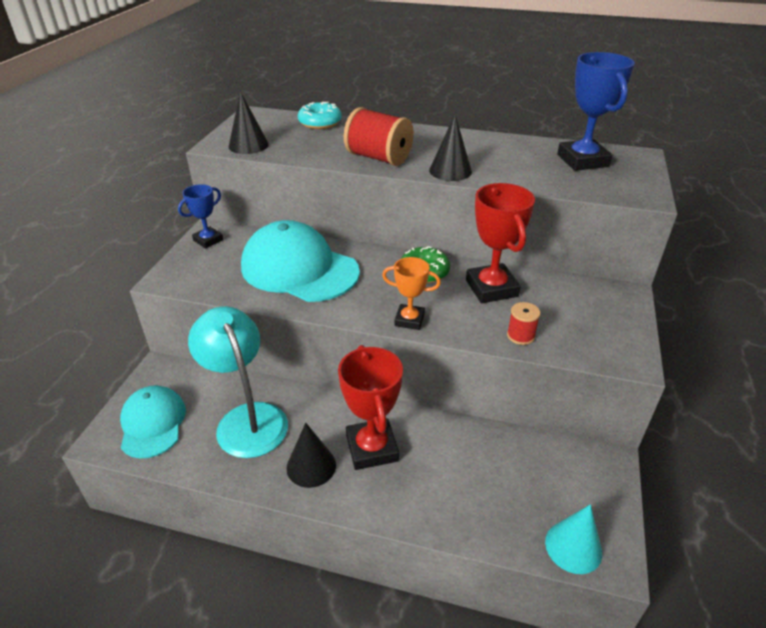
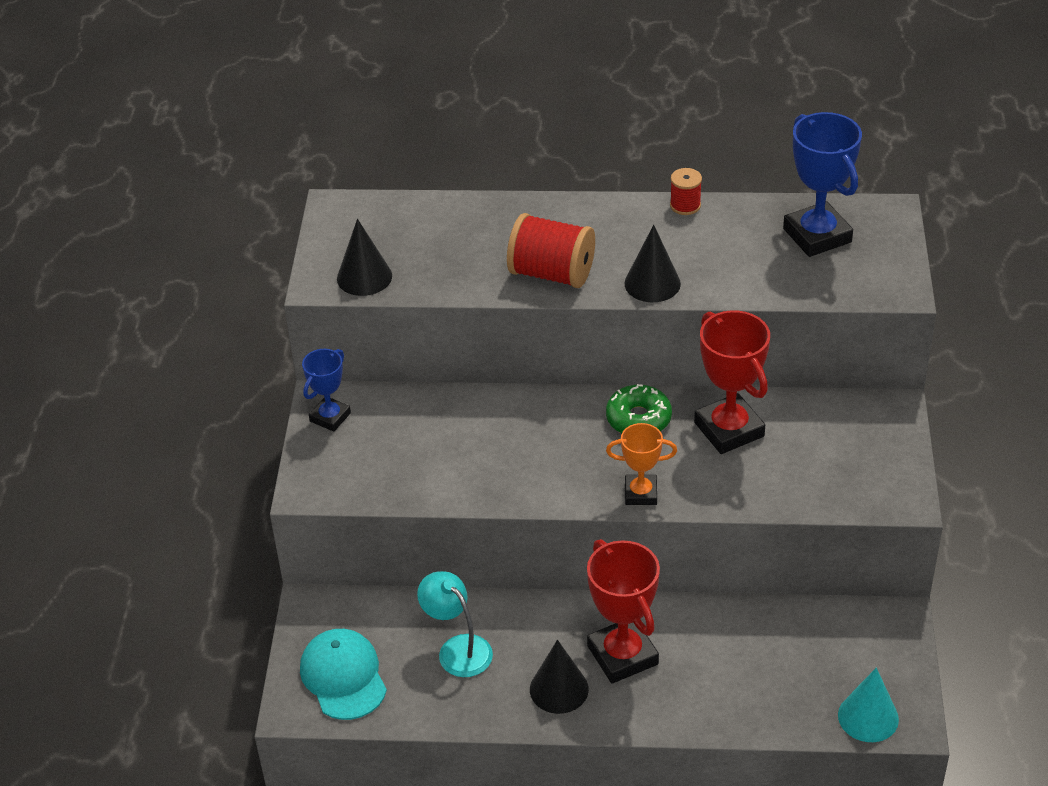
camera: 10 degrees left, 5 degrees up
(247, 418) = (457, 648): turquoise lamp -> turquoise lamp, size x0.61
(299, 269) = (475, 443): turquoise cap -> none
(320, 123) = (442, 213): turquoise donut -> none
(520, 335) = (776, 491): red spool -> red spool (685, 205)

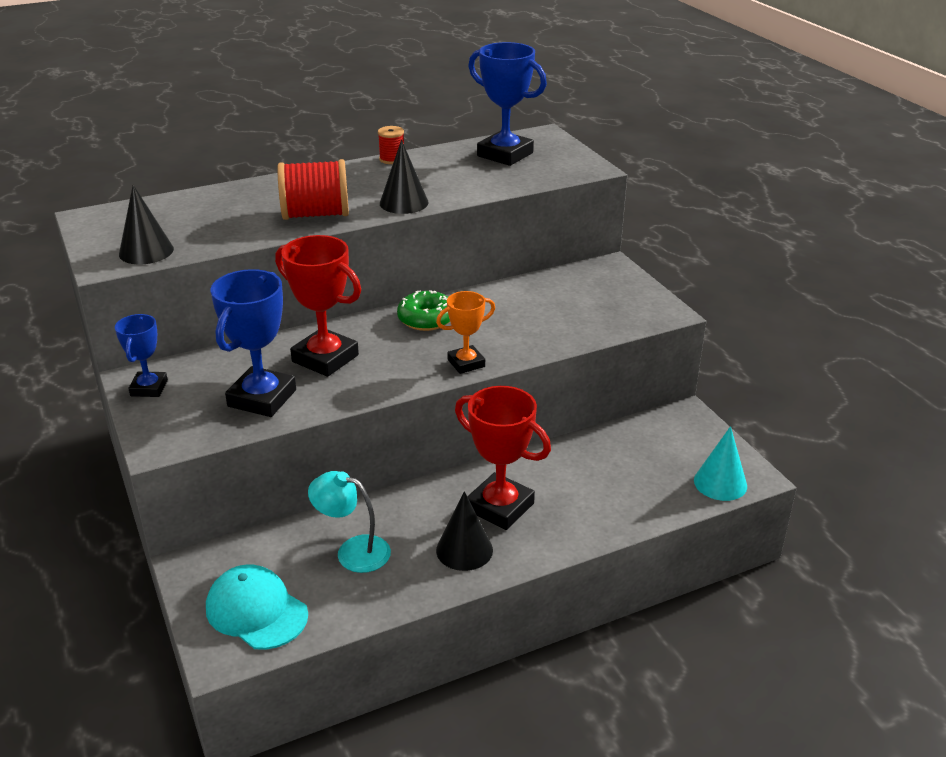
camera: 30 degrees left, 10 degrees down
(423, 467) = (262, 398): none -> blue trophy
(729, 429) = (502, 307): red trophy -> red trophy (325, 358)

